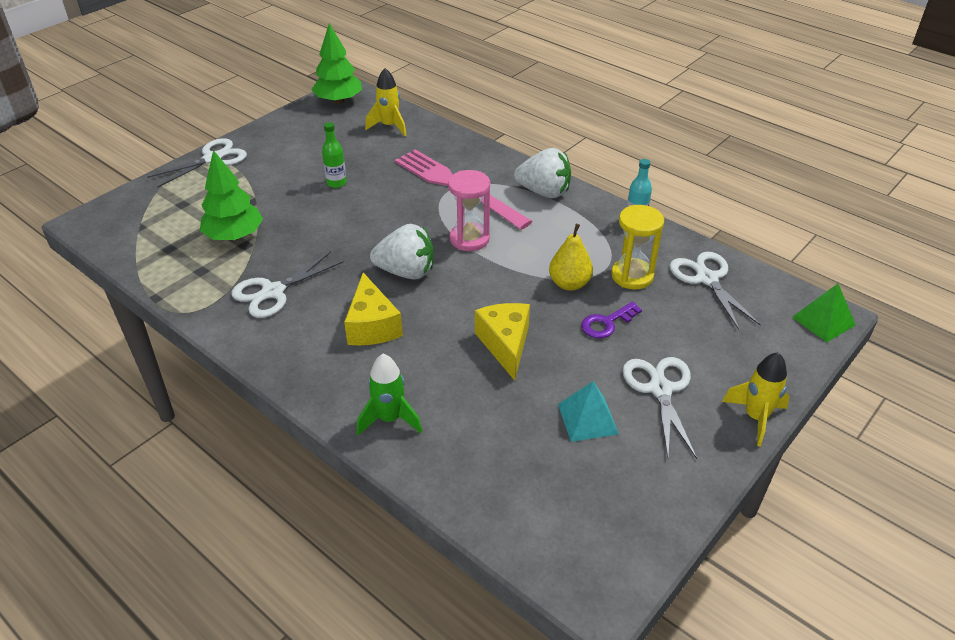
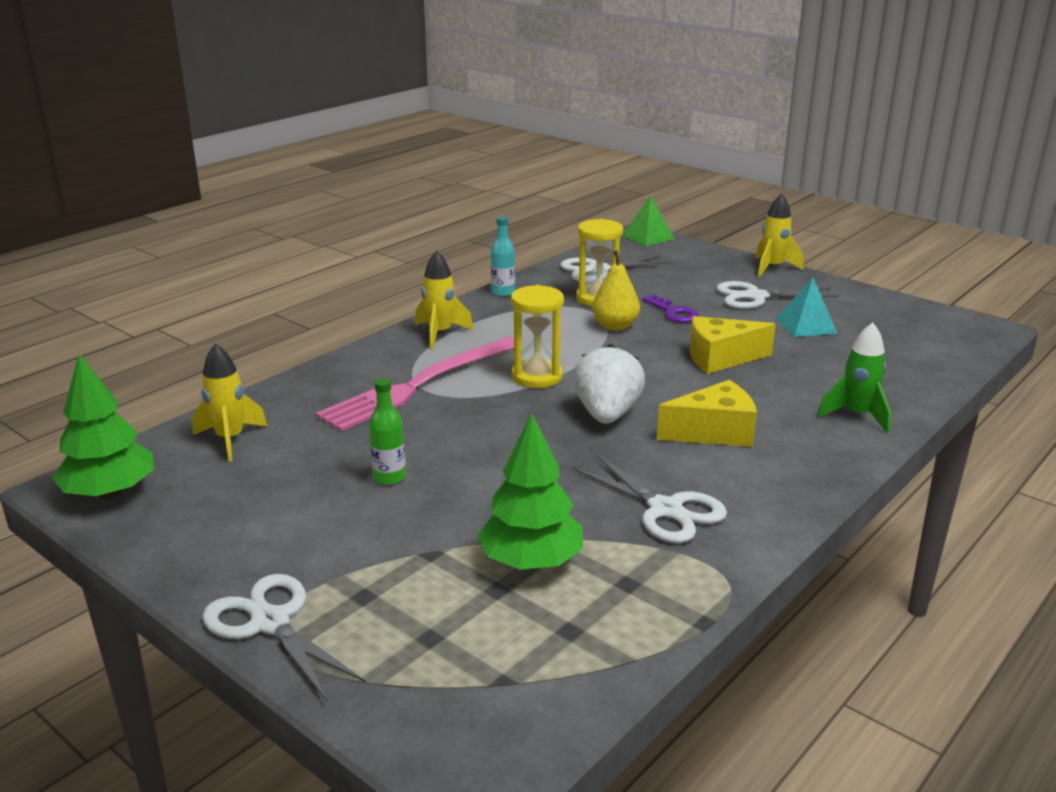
camera: 90 degrees left, 15 degrees down
(469, 239) = (537, 377): pink hourglass -> yellow hourglass
(544, 192) = (440, 334): white strawberry -> yellow rocket

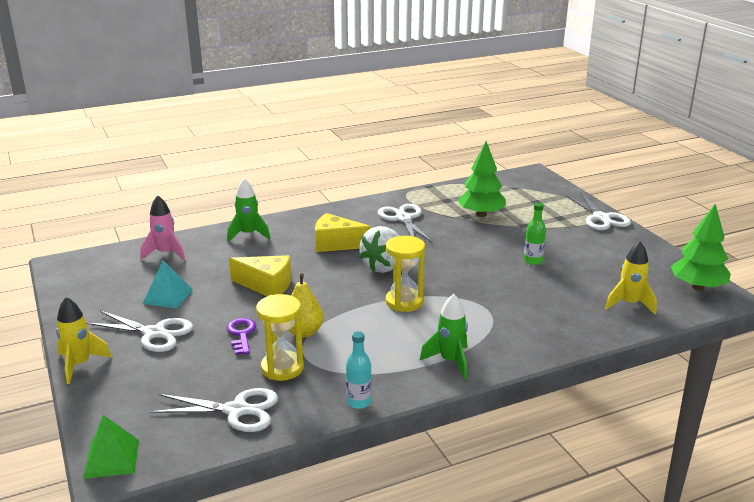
camera: 155 degrees left, 0 degrees up
(419, 385) = (490, 315): pink fork -> none
(440, 334) = (450, 361): yellow rocket -> green rocket
(906, 365) = (165, 253): none -> pink rocket

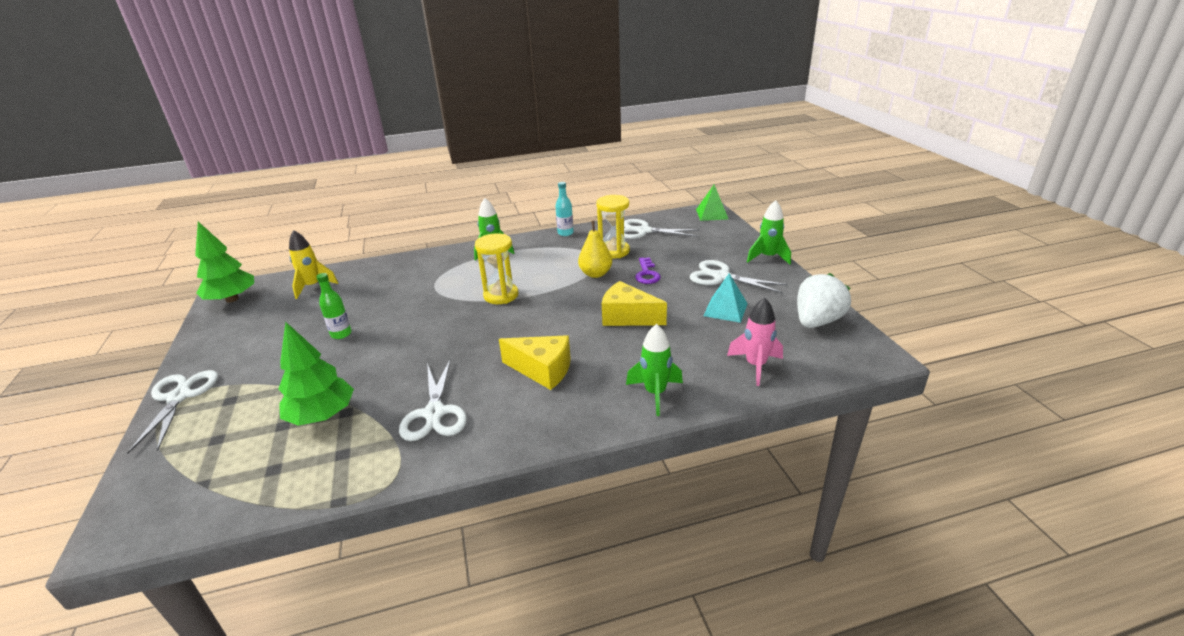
camera: 170 degrees left, 5 degrees up
(80, 364) = (768, 257): yellow rocket -> green rocket
(384, 266) = (500, 334): white strawberry -> white strawberry (817, 321)

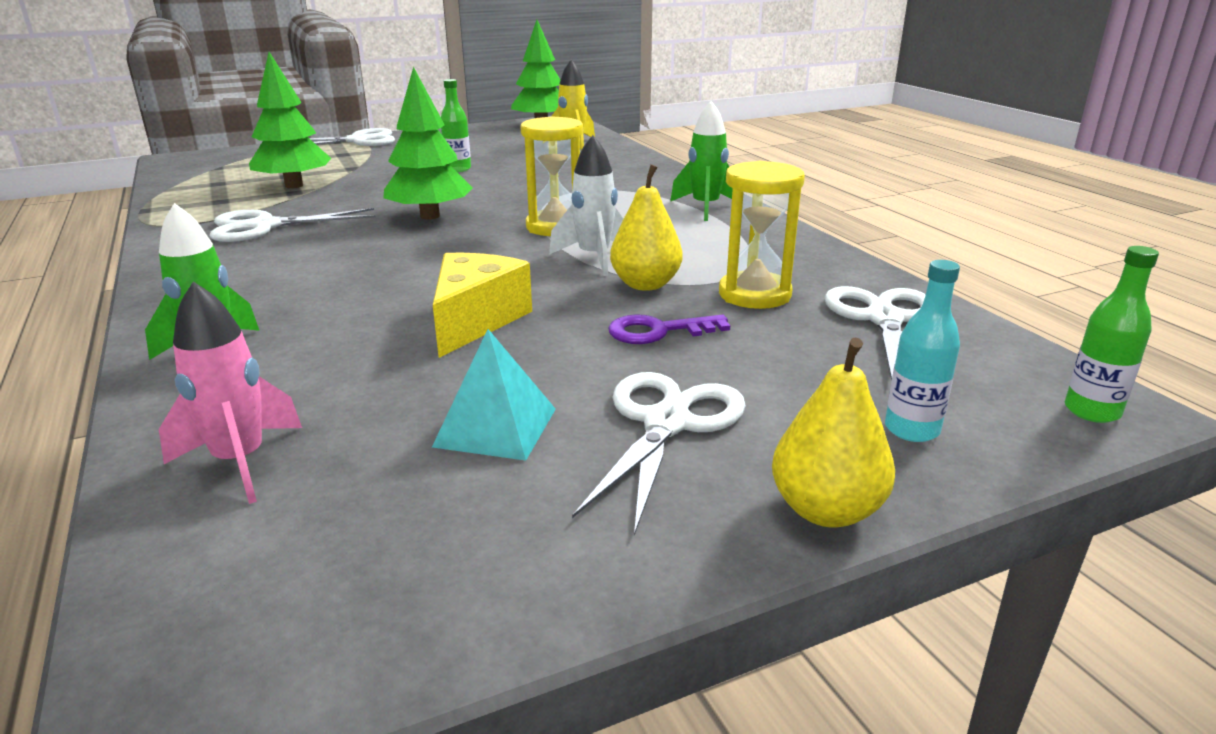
camera: 80 degrees right, 5 degrees down
(454, 340) = (430, 216): none -> green tree
(542, 370) = (329, 270): yellow cheese -> none
(556, 285) = (594, 258): none -> white rocket
(565, 233) = (816, 248): turquoise bottle -> turquoise bottle (911, 430)
(712, 214) = (1092, 411): green pyramid -> green bottle
(768, 257) = (826, 510): green rocket -> yellow pear
(817, 321) = (410, 584): white strawberry -> none

